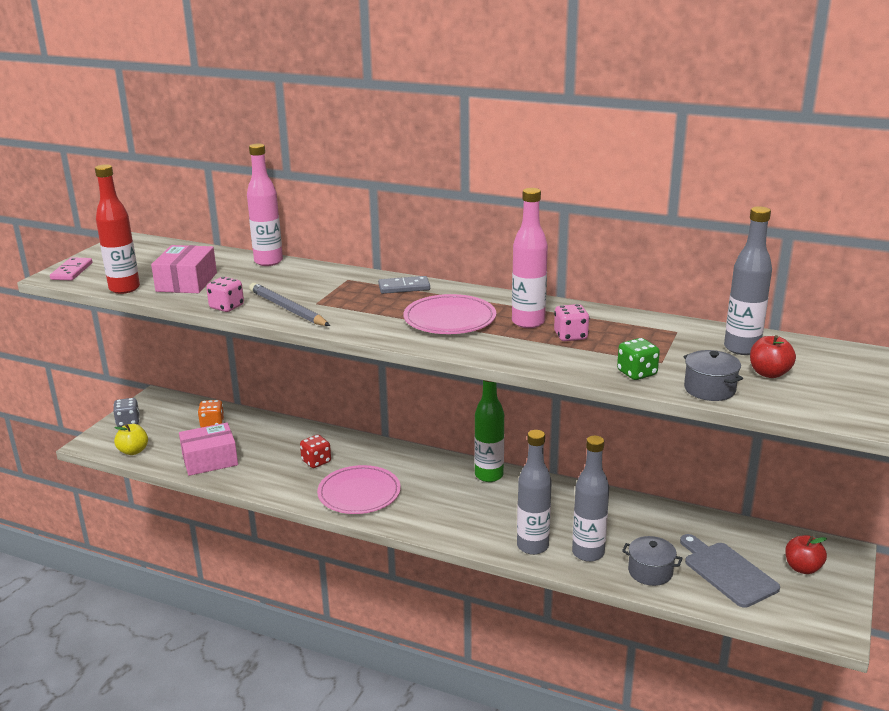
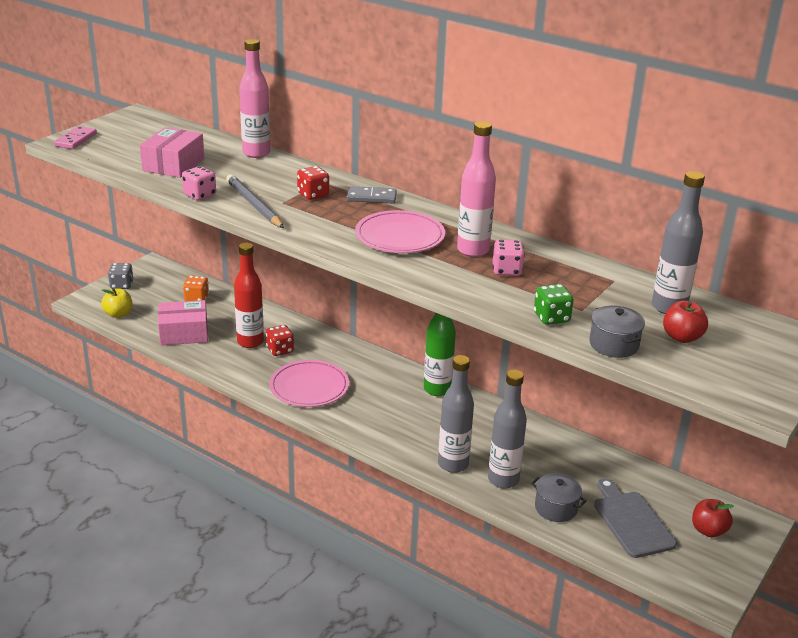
camera: 10 degrees right, 5 degrees up
(124, 288) = (116, 164): red bottle -> red bottle (250, 342)
(344, 292) = (313, 195): none -> red dice

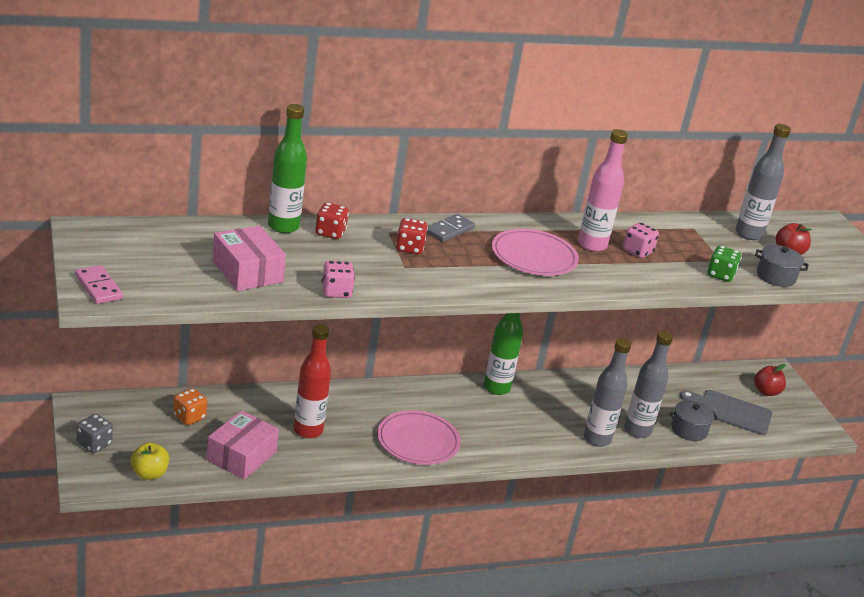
camera: 55 degrees left, 0 degrees up
(254, 204) = (392, 279): grey pencil -> none
(256, 153) = (283, 226): pink bottle -> green bottle
(280, 350) = (342, 423): red dice -> red dice (330, 233)

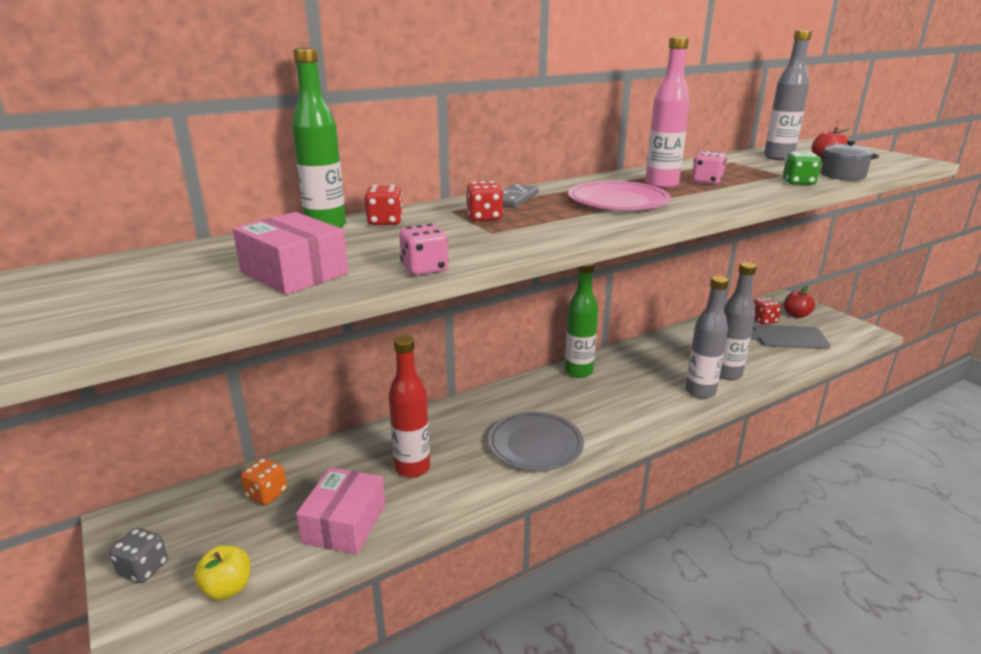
camera: 10 degrees left, 5 degrees down
(99, 287) = (56, 335): pink domino -> none
(418, 441) = (535, 444): pink plate -> grey plate
(689, 430) = (768, 361): grey pot -> none
(725, 388) = (763, 321): none -> red dice

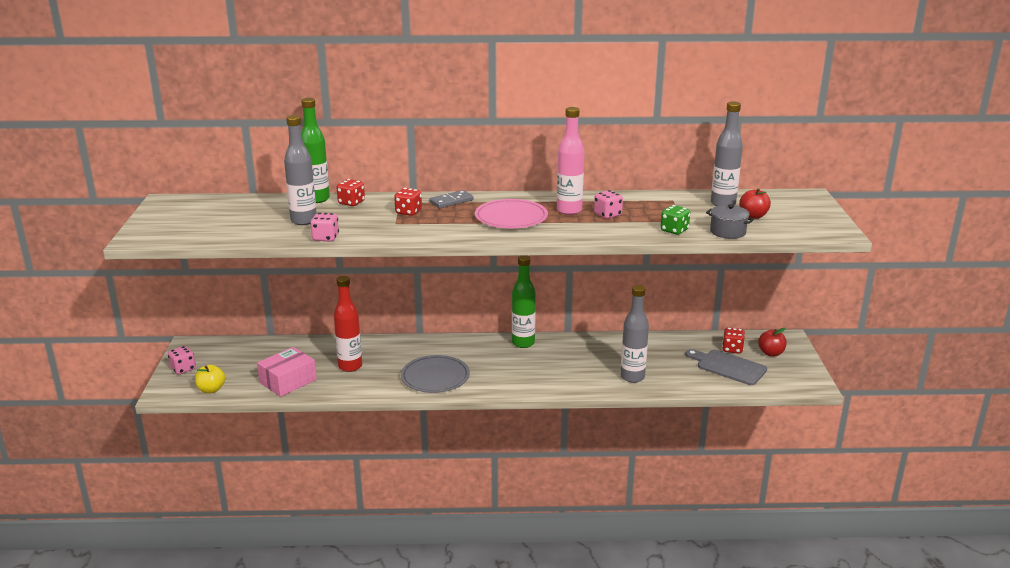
camera: 30 degrees right, 0 degrees up
(143, 569) = (183, 369): grey dice -> pink dice
(266, 494) = (263, 354): orange dice -> none
(294, 273) = (266, 225): pink box -> none
(700, 392) = (592, 382): grey bottle -> grey bottle (303, 221)

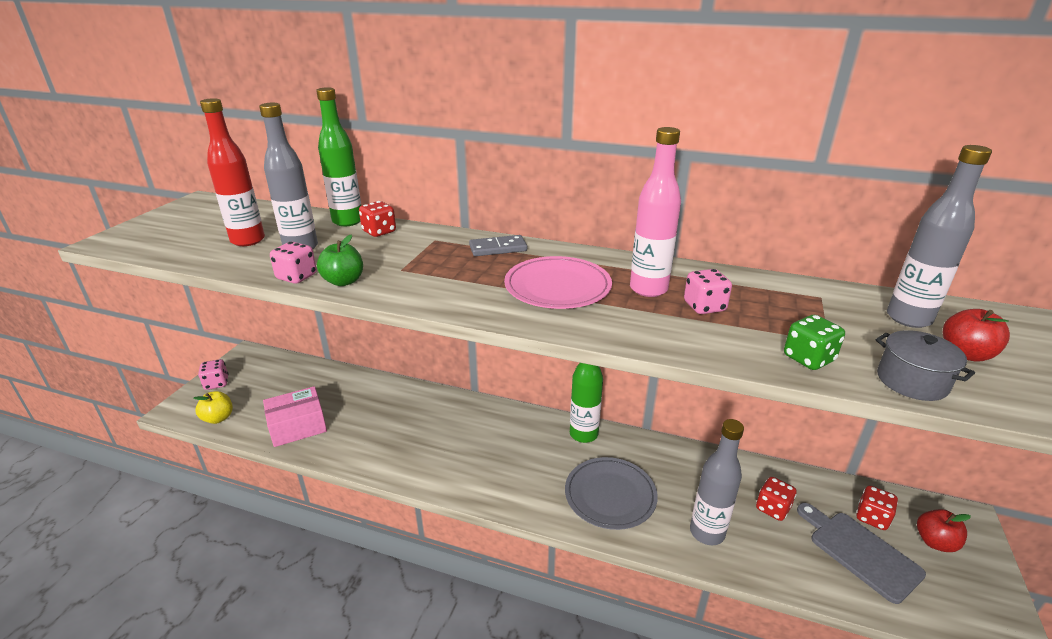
camera: 20 degrees right, 5 degrees up
(350, 366) = (373, 421): red bottle -> red bottle (248, 240)
(363, 235) = (343, 281): none -> green apple
(408, 212) = (432, 255): red dice -> red dice (772, 508)
(435, 377) = (454, 462): grey plate -> grey plate (610, 495)

